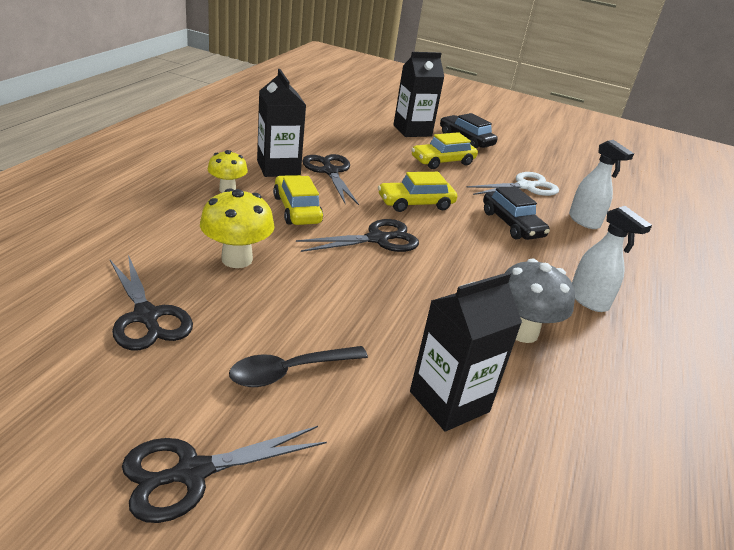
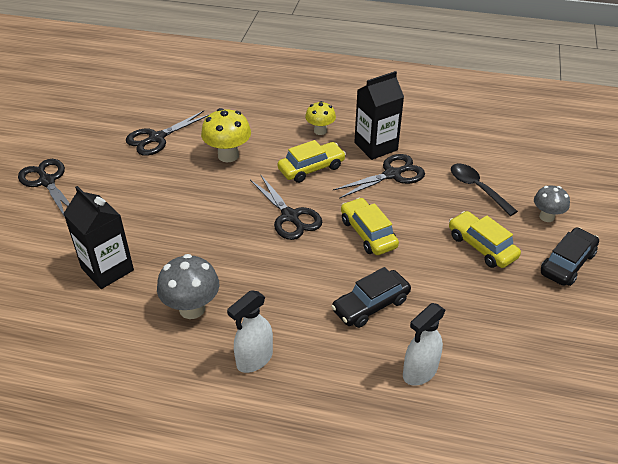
camera: 85 degrees right, 10 degrees up
(290, 371) = (122, 198): black spoon -> black spoon (477, 188)
(412, 130) = (546, 217): black carton -> grey mushroom
(525, 187) = (473, 319): white scissors -> none

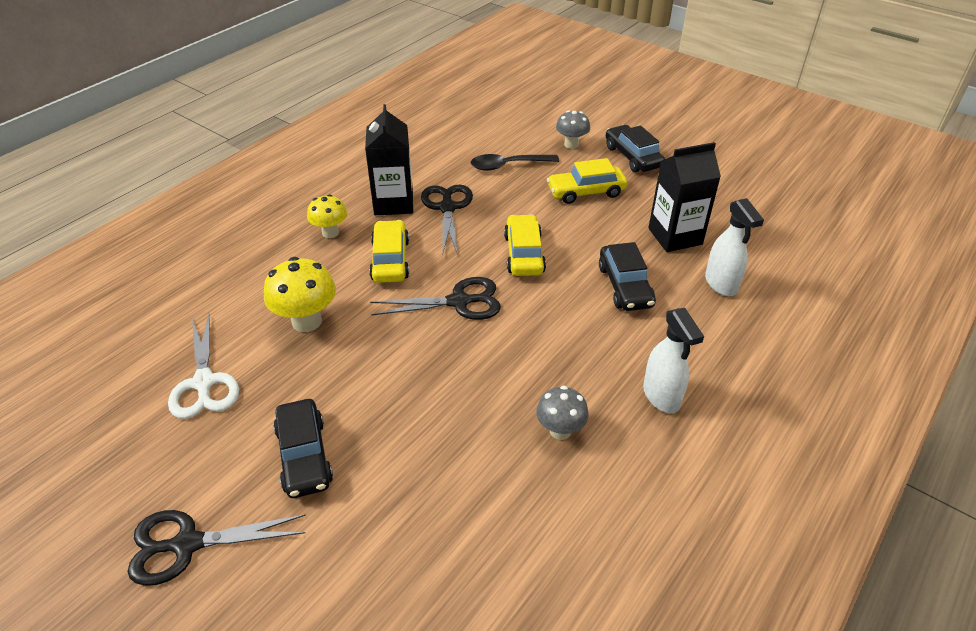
camera: 65 degrees left, 0 degrees up
(107, 269) = (441, 504): black carton -> black carton (675, 236)
(120, 198) = (304, 456): none -> black car
(157, 138) = (204, 382): black scissors -> white scissors
(192, 309) = (560, 430): grey mushroom -> grey mushroom, size x0.65
(368, 233) = (524, 254): yellow car -> yellow car turned 90 degrees clockwise

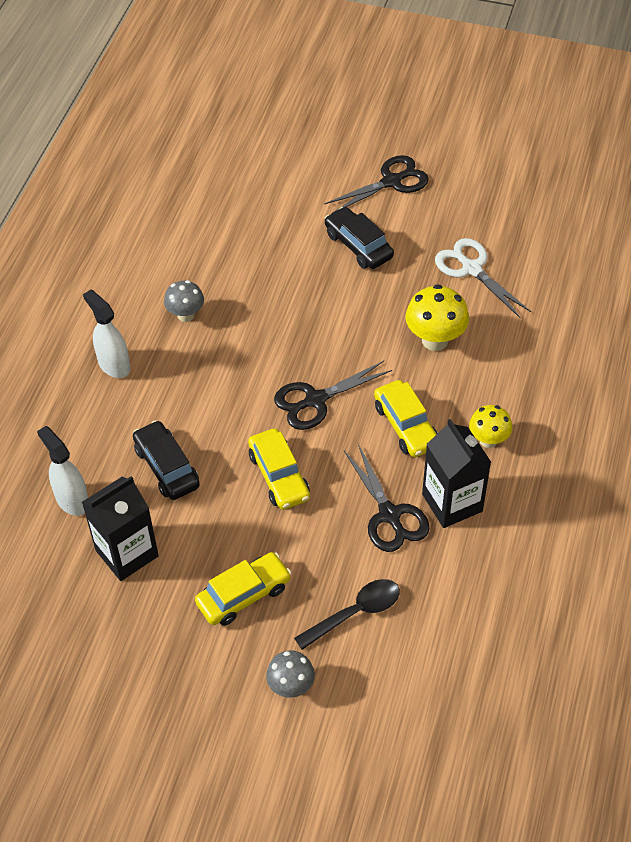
camera: 160 degrees right, 10 degrees up
(632, 157) = (203, 687): black car -> none

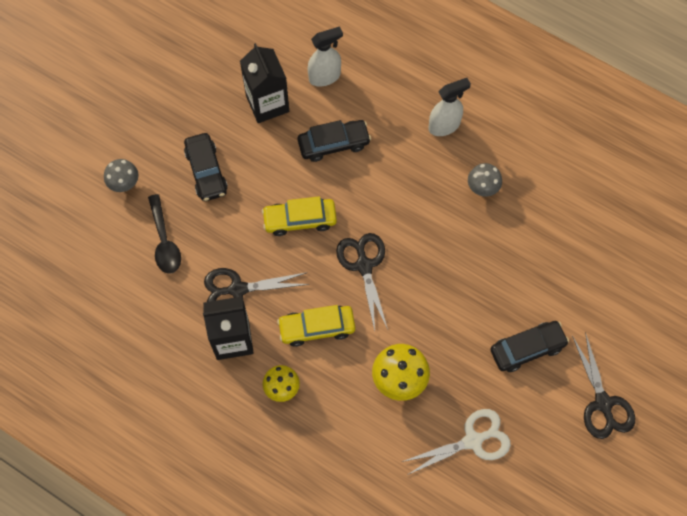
camera: 105 degrees right, 15 degrees up
(243, 595) = (206, 171): yellow car -> black car

